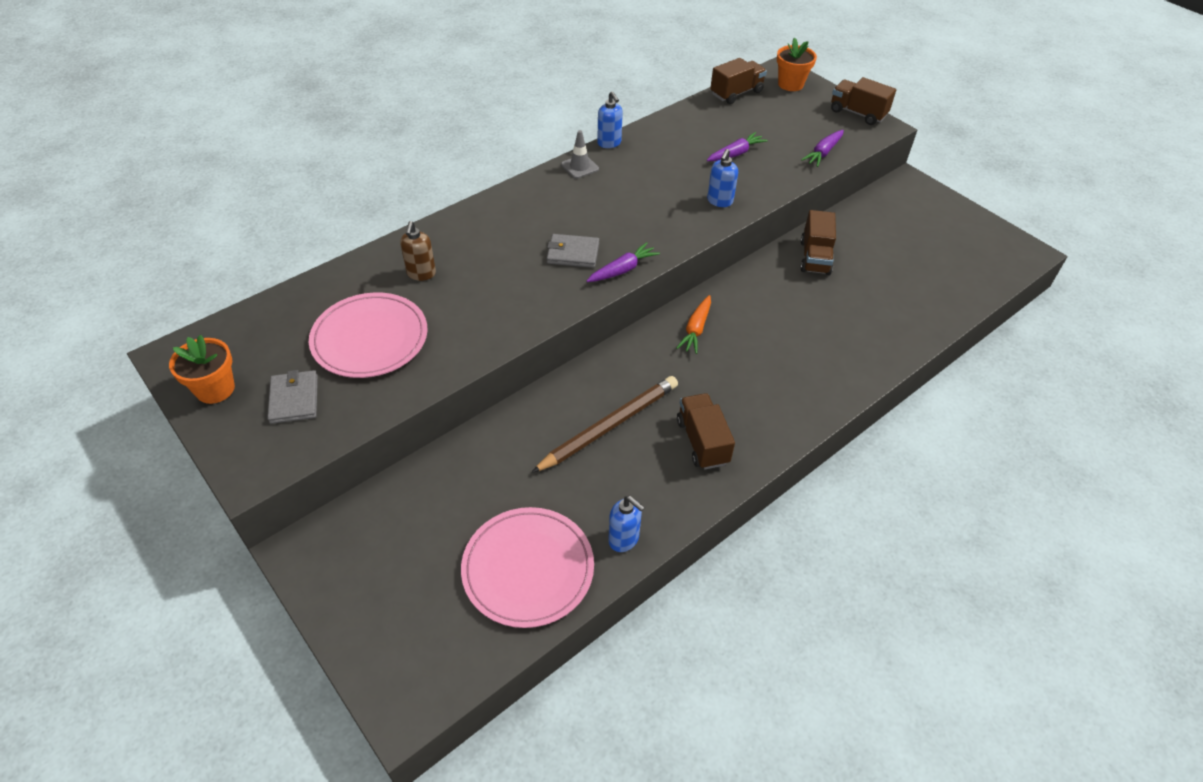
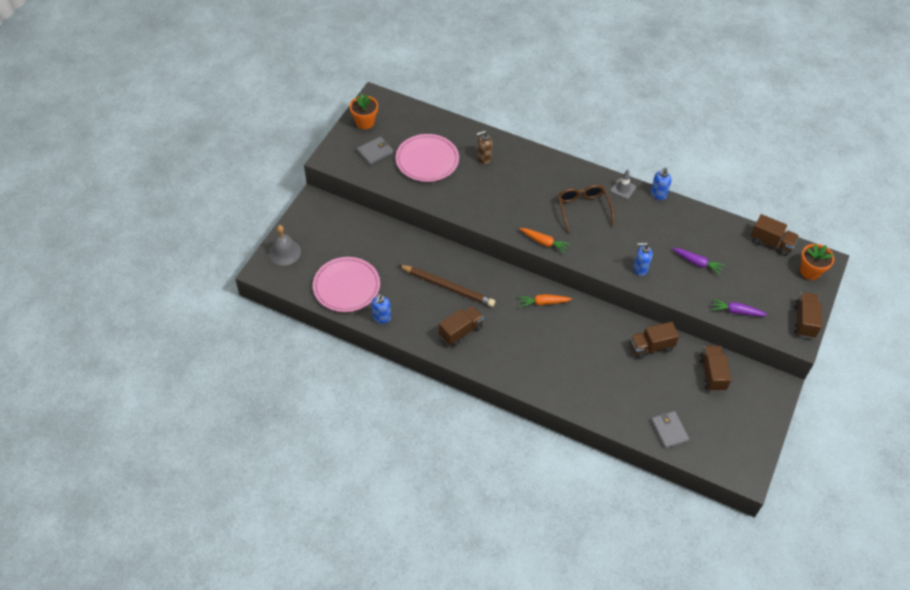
camera: 65 degrees right, 5 degrees up
(385, 647) = (284, 252): none -> grey bell
(573, 253) = (542, 215): grey wallet -> grey wallet (669, 430)
(589, 212) = (583, 209): none -> brown glasses
(623, 269) = (544, 242): purple carrot -> orange carrot
(875, 224) = (712, 374): none -> brown truck

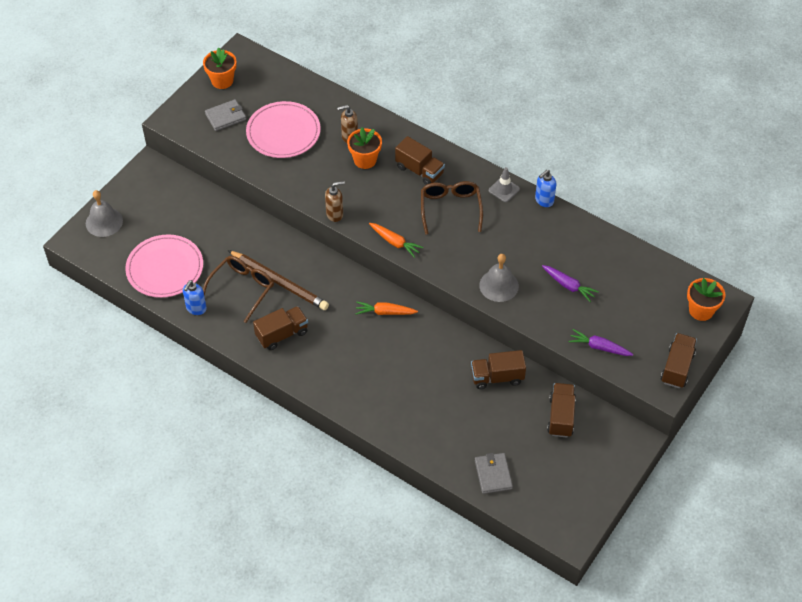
camera: 10 degrees right, 0 degrees up
(417, 296) = (242, 289): none -> brown glasses
(487, 224) = (335, 214): none -> brown soap dispenser
(501, 176) = (365, 160): none -> orange flower pot
(640, 269) = (499, 285): blue soap dispenser -> grey bell
(771, 243) = (663, 272): brown truck -> brown truck (419, 170)

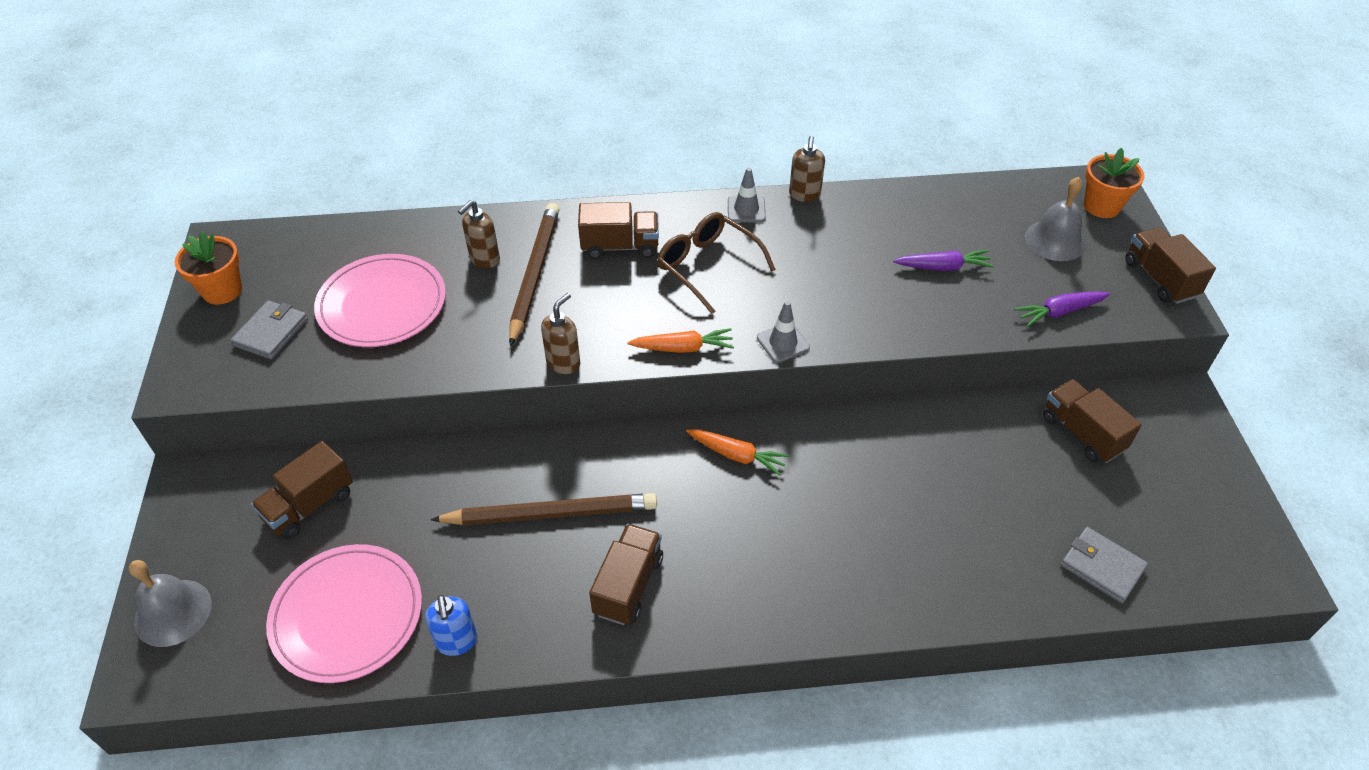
camera: 40 degrees left, 5 degrees down
(242, 289) = (503, 562): brown glasses -> none
(365, 160) = (534, 274): orange flower pot -> brown pencil
(385, 312) = (737, 455): orange carrot -> orange carrot turned 120 degrees counterclockwise
(443, 271) = (783, 343): none -> grey traffic cone
(497, 377) = (960, 439): brown truck -> brown truck (309, 505)
(499, 285) = (868, 317): grey bell -> grey bell (1055, 240)
(544, 200) = (804, 195): blue soap dispenser -> brown soap dispenser

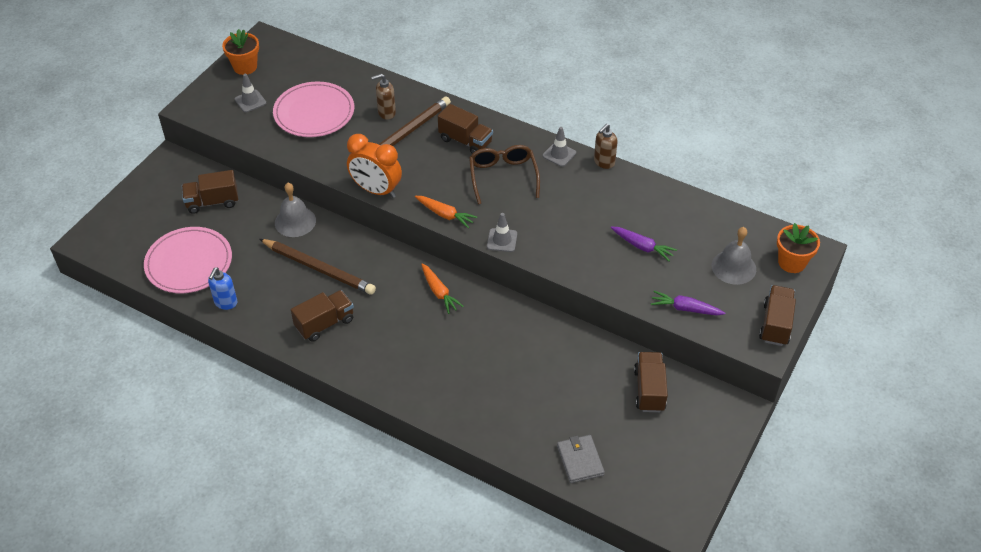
camera: 35 degrees right, 0 degrees up
(173, 612) = (119, 219): grey bell -> grey bell (295, 221)
(271, 332) = (250, 101): grey wallet -> grey traffic cone
(563, 363) = (376, 190): brown soap dispenser -> orange clock

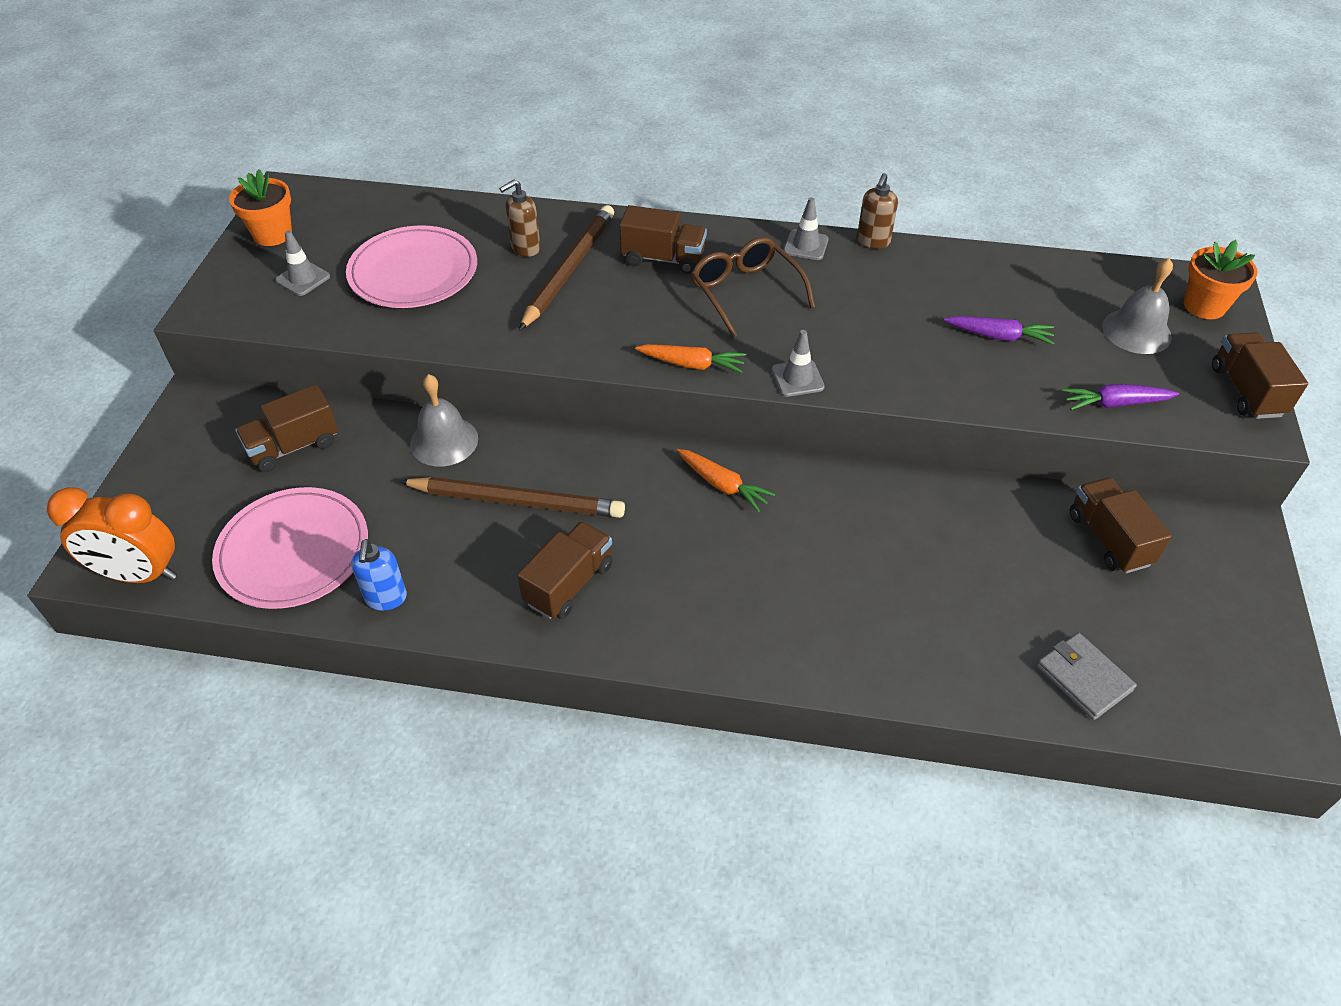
camera: 20 degrees left, 0 degrees up
(376, 190) = (567, 356): orange clock -> orange clock (139, 574)

